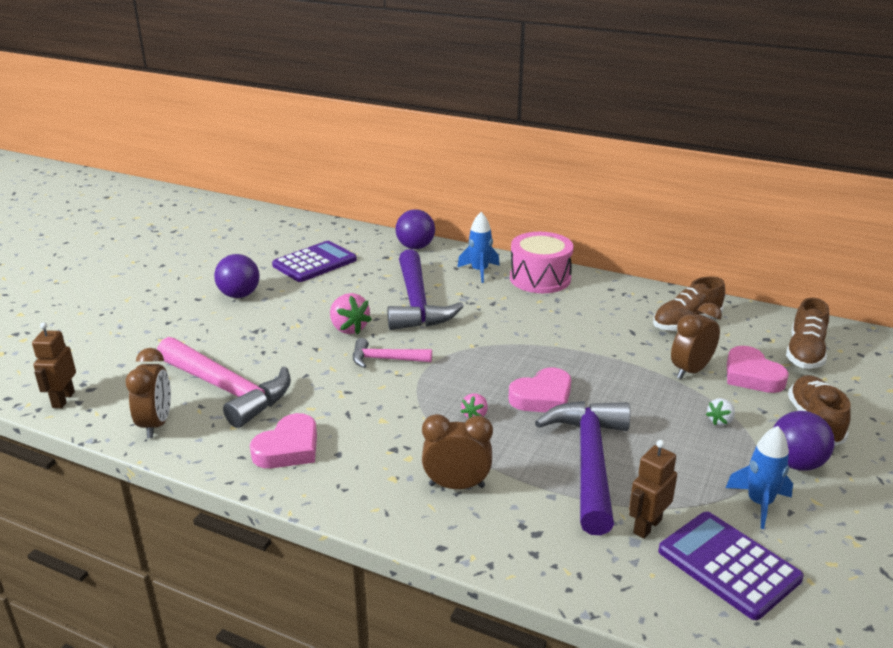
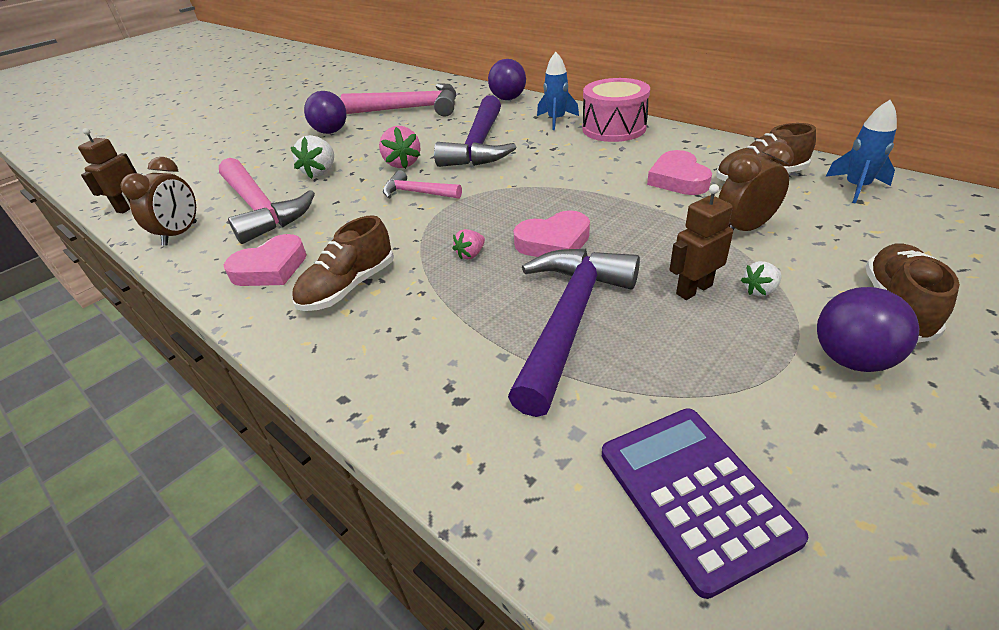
camera: 20 degrees right, 10 degrees up
(264, 344) = (321, 172): none -> white strawberry
(314, 263) = (411, 109): purple calculator -> pink hammer
(457, 485) = (404, 328): brown clock -> none
(647, 526) = (602, 415): brown robot -> brown robot (693, 289)
(751, 375) = (823, 240): pink heart -> pink heart (678, 179)
(759, 503) = (776, 408): blue rocket -> blue rocket (856, 187)
(805, 353) = (907, 220): brown shoe -> brown shoe (348, 287)

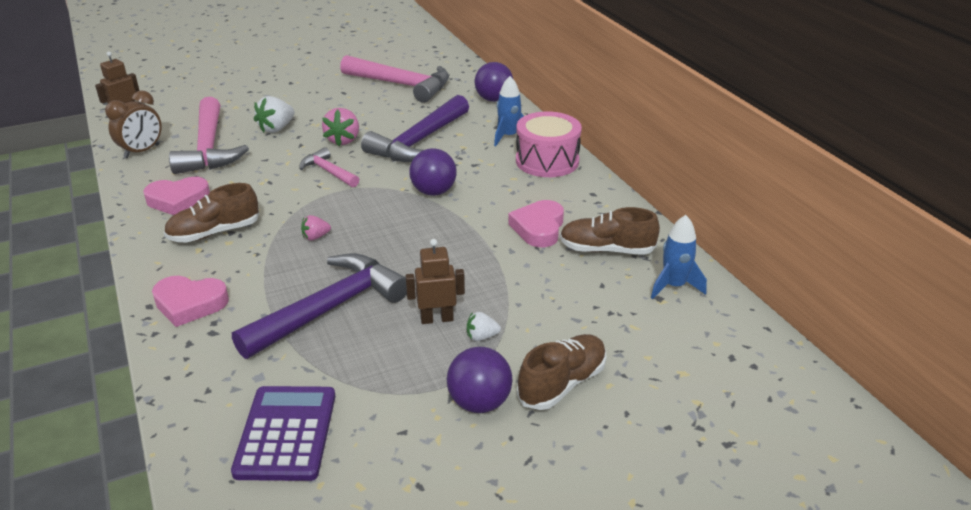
camera: 20 degrees right, 5 degrees down
(331, 132) = (317, 89): purple ball -> purple ball (433, 192)
(554, 242) = (382, 248): pink heart -> pink heart (190, 304)
(744, 229) = (533, 288): brown clock -> none

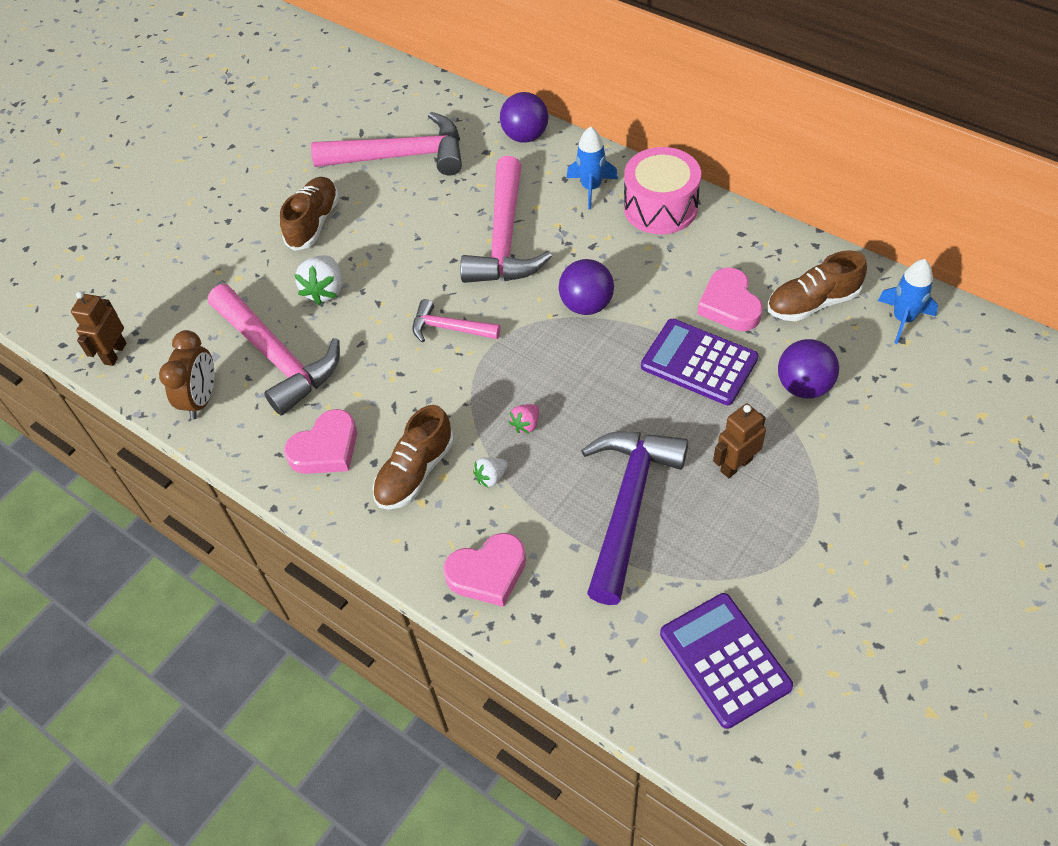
camera: 25 degrees left, 20 degrees up
(343, 140) = (419, 274): pink strawberry -> none
(419, 142) = (504, 239): purple hammer -> pink hammer
(478, 251) = (699, 363): none -> purple calculator
(479, 403) = (852, 537): purple ball -> purple ball (803, 386)
(481, 337) = (792, 464): white strawberry -> white strawberry (491, 477)
(562, 384) = (900, 479): brown shoe -> brown shoe (313, 223)

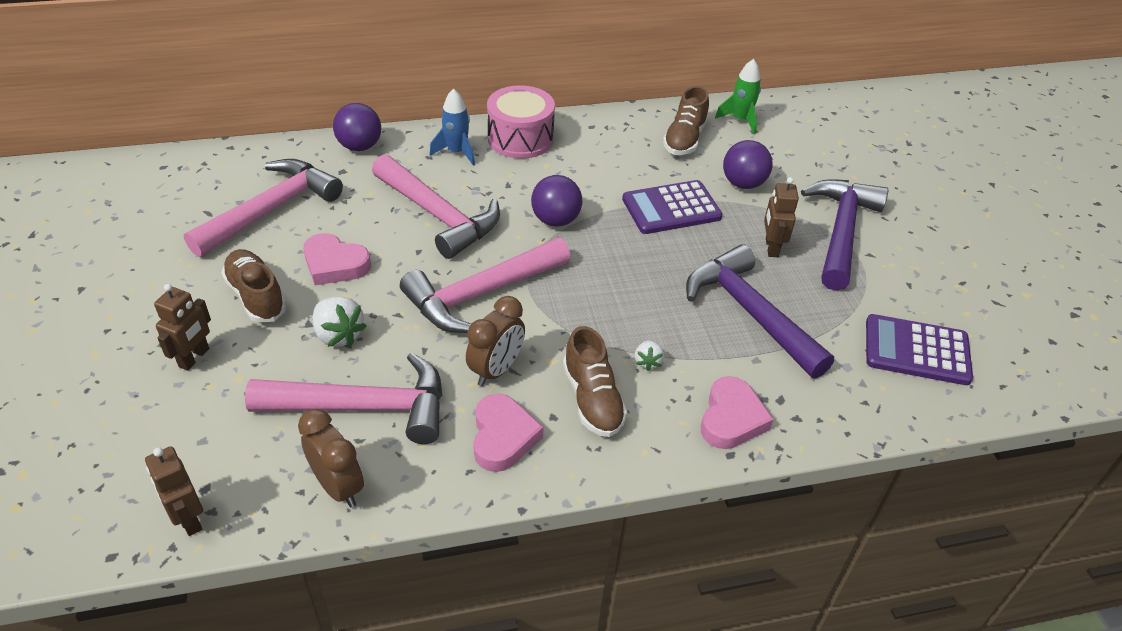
camera: 55 degrees left, 10 degrees down
(232, 244) = (194, 358): none -> brown robot
(384, 396) = (496, 370): none -> brown clock
(449, 328) = (480, 294): pink hammer -> pink hammer, size x1.90
(526, 424) = (622, 314): pink strawberry -> none
(729, 305) = (642, 167): pink heart -> pink heart (335, 264)
(829, 501) = (841, 231): none -> purple hammer
(903, 319) = (740, 120): blue rocket -> green rocket

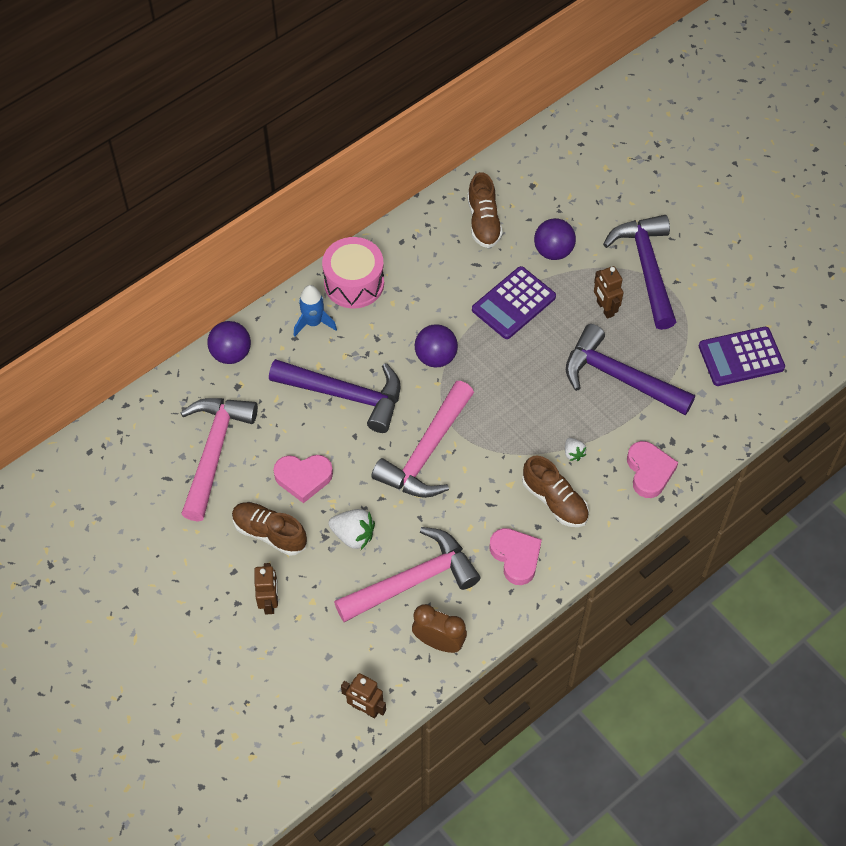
camera: 25 degrees left, 15 degrees up
(438, 216) = (346, 395): pink hammer -> purple hammer
(496, 370) = (479, 509): brown clock -> none
(740, 120) = (516, 178): green rocket -> none

